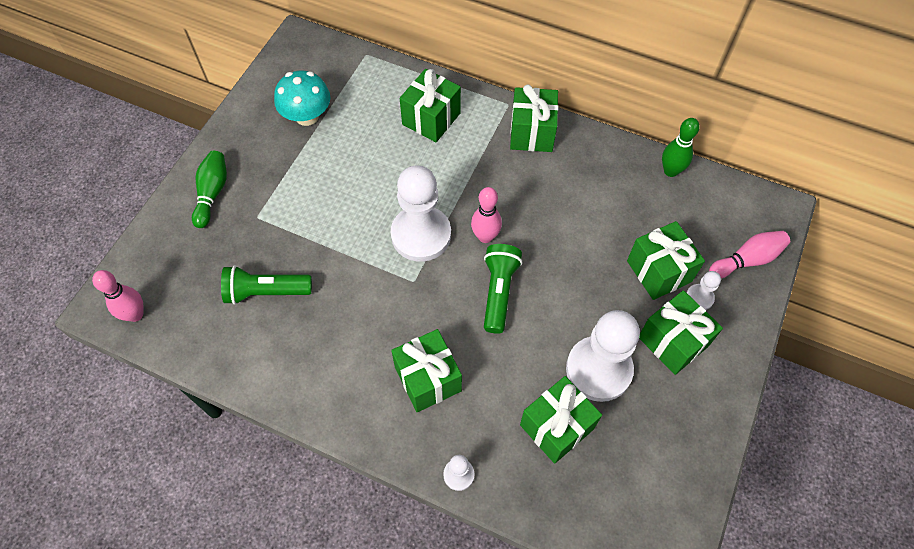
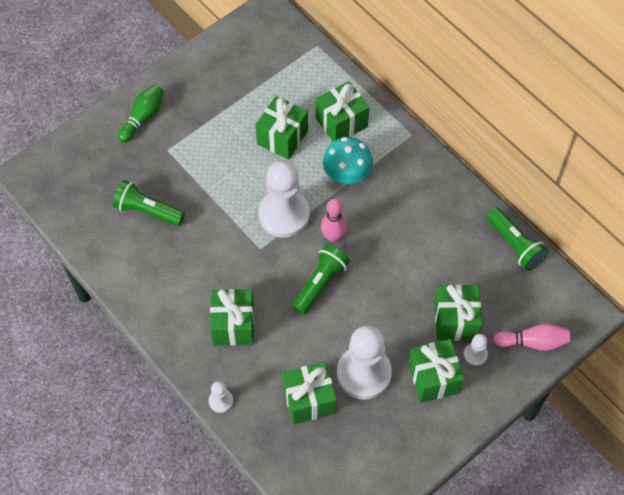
camera: 25 degrees right, 0 degrees up
(135, 314) = (49, 189): pink bowling pin -> none
(307, 116) = (243, 82): turquoise mushroom -> turquoise mushroom (347, 174)
(532, 133) = (417, 167): green gift -> green gift (282, 137)
(670, 171) = (514, 245): green bowling pin -> green flashlight

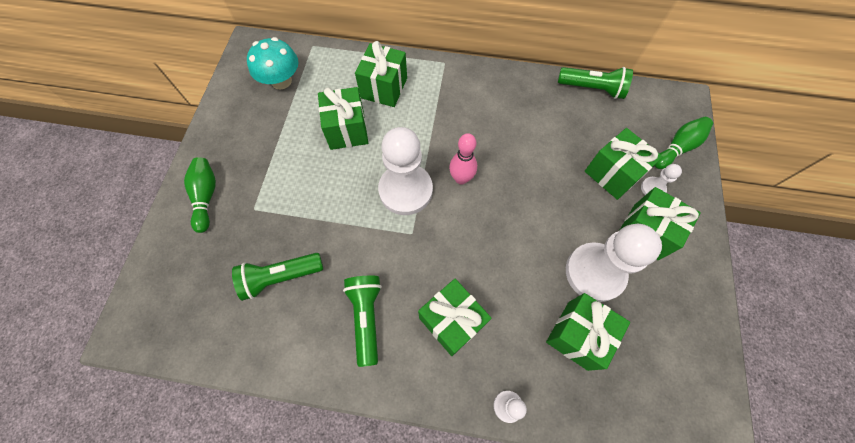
camera: 40 degrees left, 5 degrees up
(320, 284) = (488, 225): green flashlight -> green flashlight (366, 317)
(347, 174) = (425, 123): turquoise mushroom -> turquoise mushroom (281, 81)
(533, 342) = (677, 148): pink bowling pin -> green bowling pin

